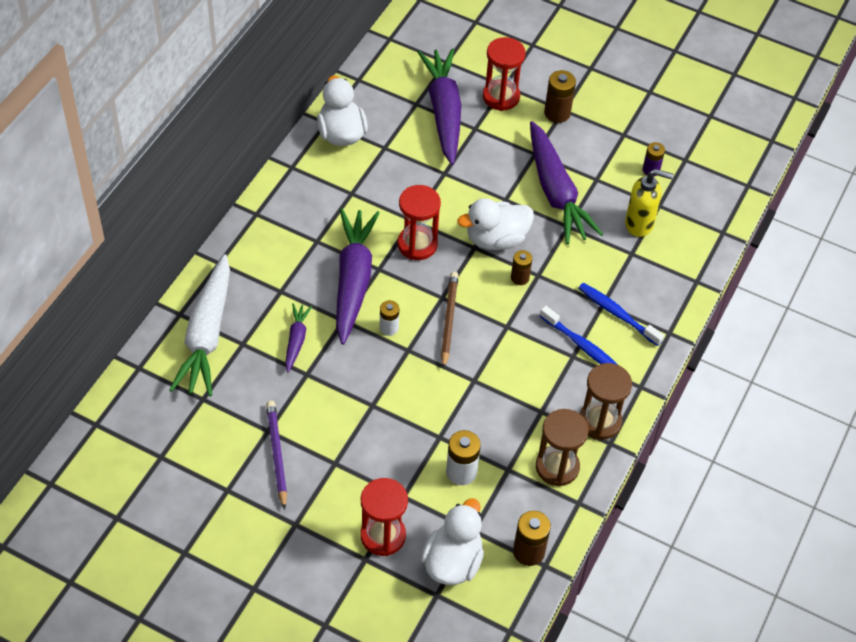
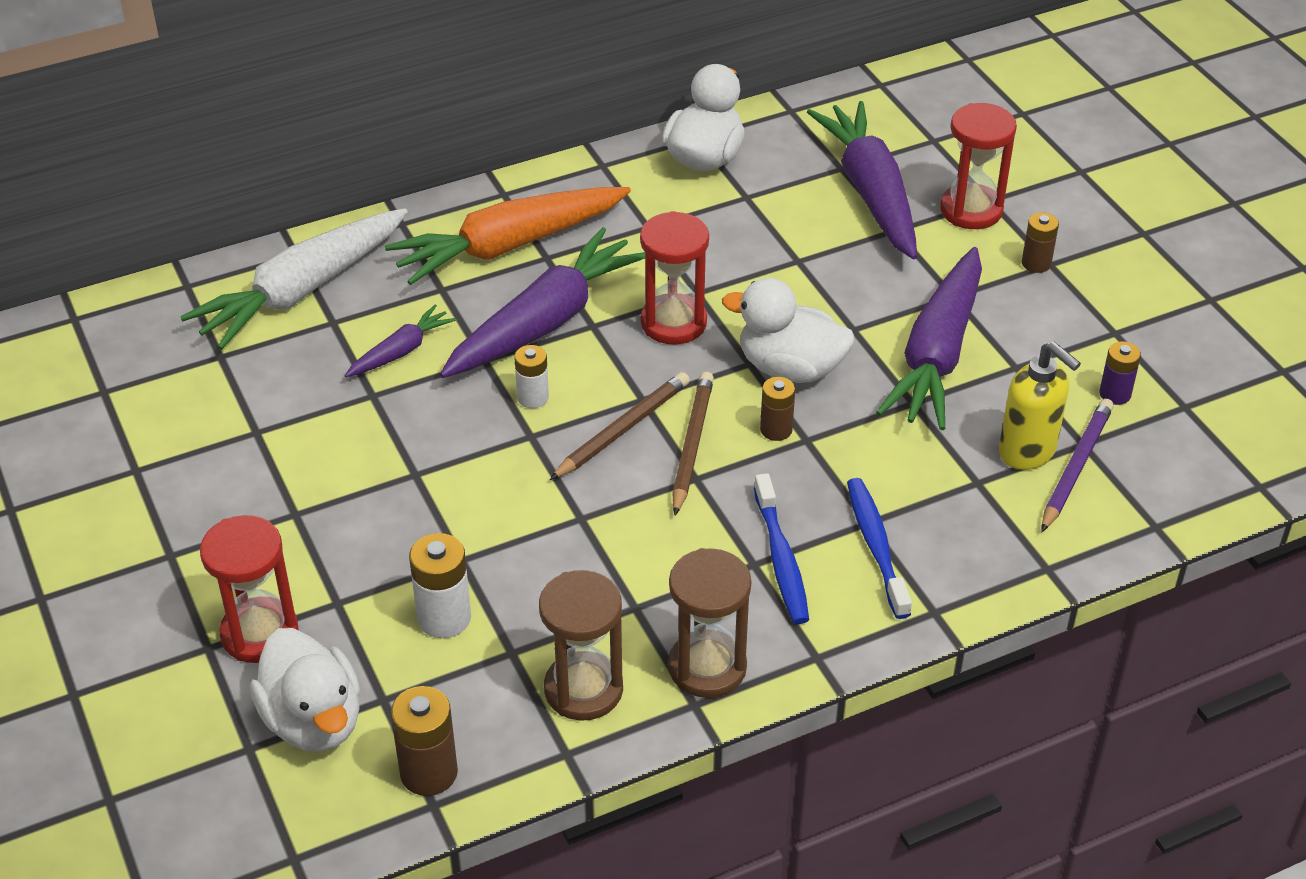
camera: 40 degrees right, 10 degrees down
(276, 454) = (236, 463): purple pencil -> purple pencil (1075, 467)
(290, 245) = (508, 246): none -> orange carrot
(444, 111) = (871, 192): purple carrot -> purple carrot turned 45 degrees counterclockwise
(452, 562) = (313, 721): white duck -> white duck turned 90 degrees clockwise
(488, 309) = (691, 444): none -> brown pencil
(557, 113) = (1036, 263): brown battery -> brown battery, size x0.65

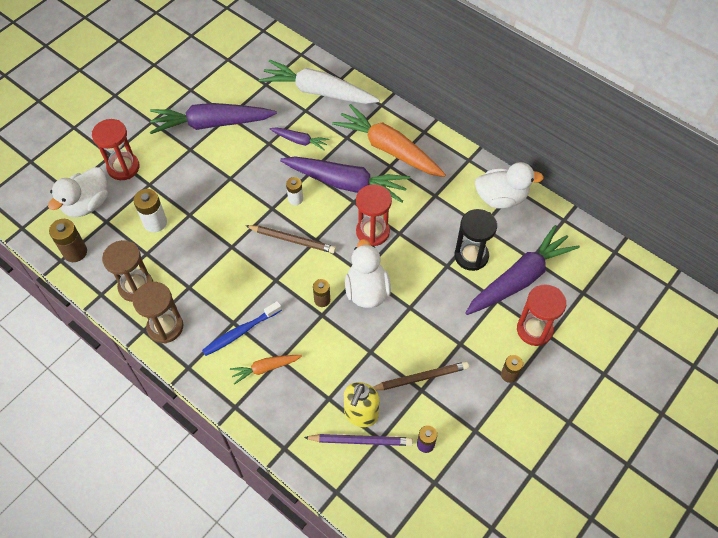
camera: 65 degrees right, 15 degrees up
(691, 444) = (296, 270): brown pencil -> brown pencil (420, 377)
(796, 228) = (471, 256): none -> black hourglass
(876, 546) = (265, 368): blue toothbrush -> orange carrot
(937, 354) = (411, 350): purple carrot -> purple carrot (211, 124)

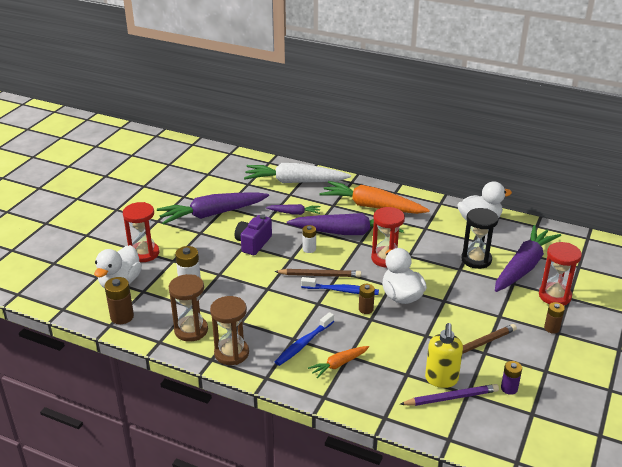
camera: 15 degrees left, 25 degrees down
(239, 177) = (253, 243): none -> purple camera
(307, 267) = (341, 290): none -> blue toothbrush

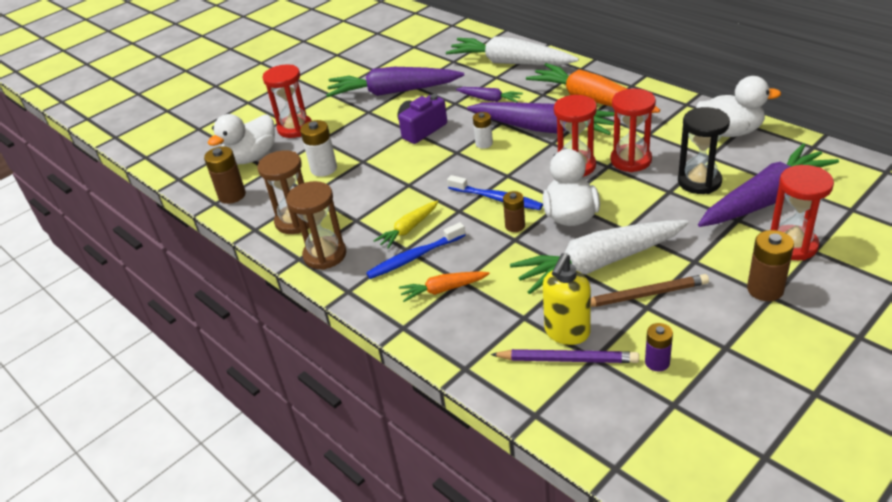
camera: 25 degrees right, 5 degrees up
(287, 323) = (408, 229): none -> yellow carrot
(319, 275) = (480, 176): brown pencil -> none
(423, 249) = (631, 160): none -> red hourglass
(438, 327) = (599, 263): none -> white carrot
(551, 328) = (765, 289): brown battery -> brown battery, size x1.53

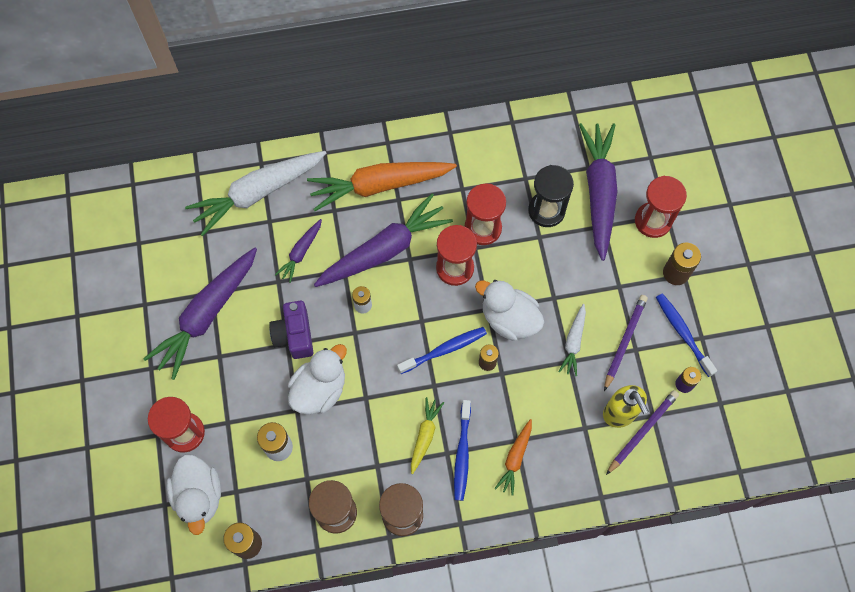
camera: 60 degrees left, 30 degrees up
(408, 229) = (425, 436): yellow carrot -> yellow carrot turned 150 degrees counterclockwise
(489, 99) = (301, 252): purple carrot -> purple carrot turned 150 degrees clockwise
(599, 263) = (573, 342): white carrot -> white carrot, size x0.49
(644, 294) = (624, 341): brown pencil -> purple pencil
(710, 330) = (683, 333): none -> blue toothbrush
(730, 132) = (511, 140): white duck -> white duck (319, 389)

